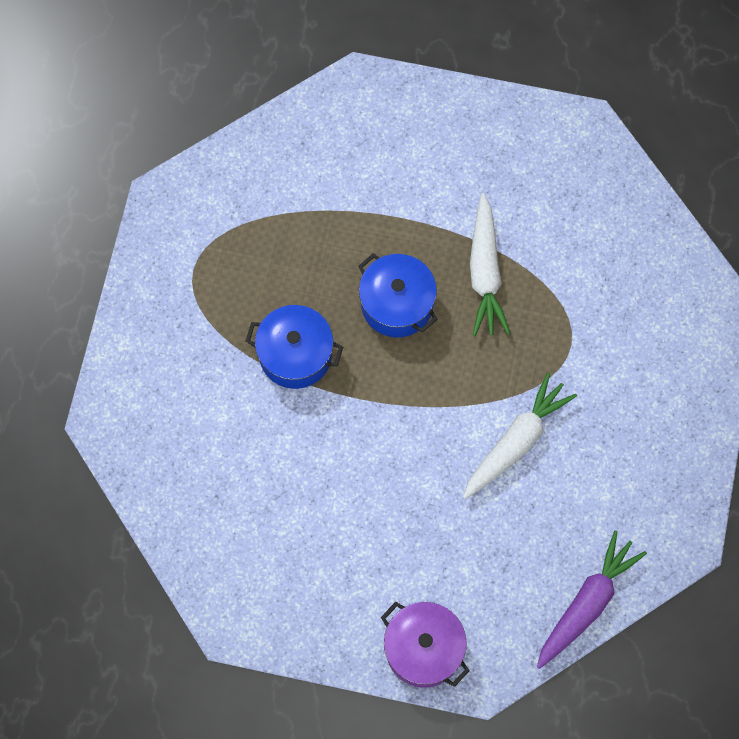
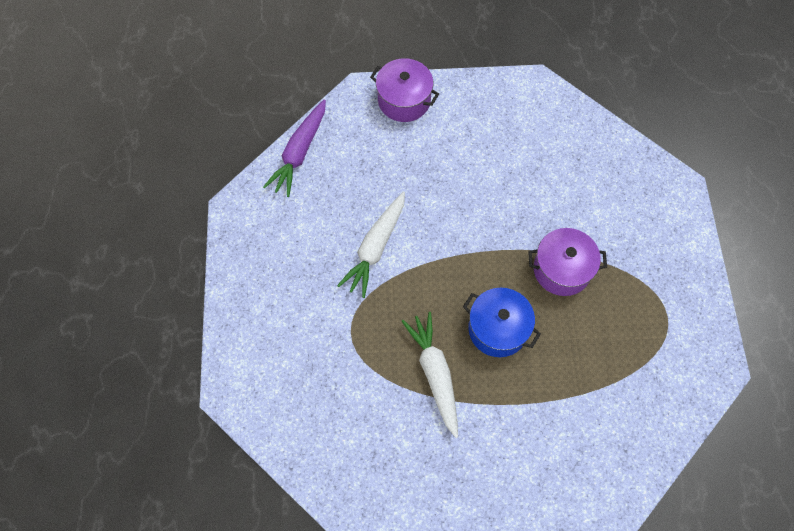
camera: 165 degrees right, 5 degrees down
(295, 355) = (562, 269): blue pot -> purple pot

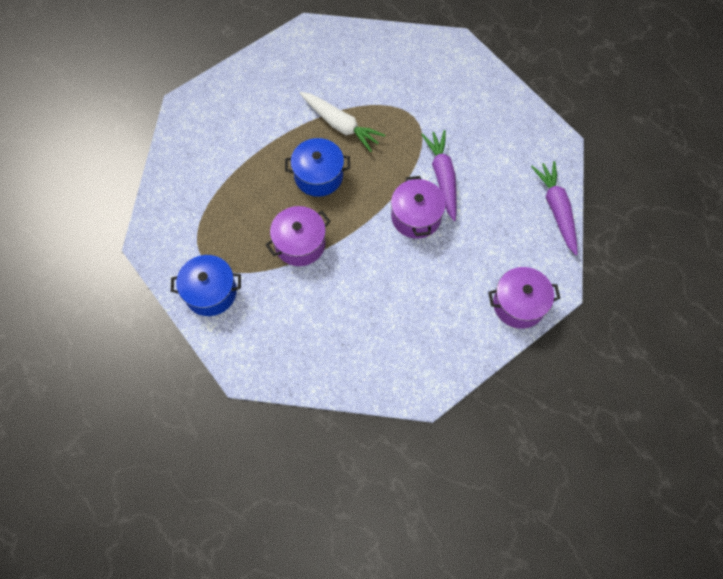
camera: 145 degrees right, 0 degrees up
(375, 248) = (442, 177): white carrot -> purple carrot
(432, 226) = (416, 217): none -> purple pot
(676, 276) = (210, 292): none -> blue pot

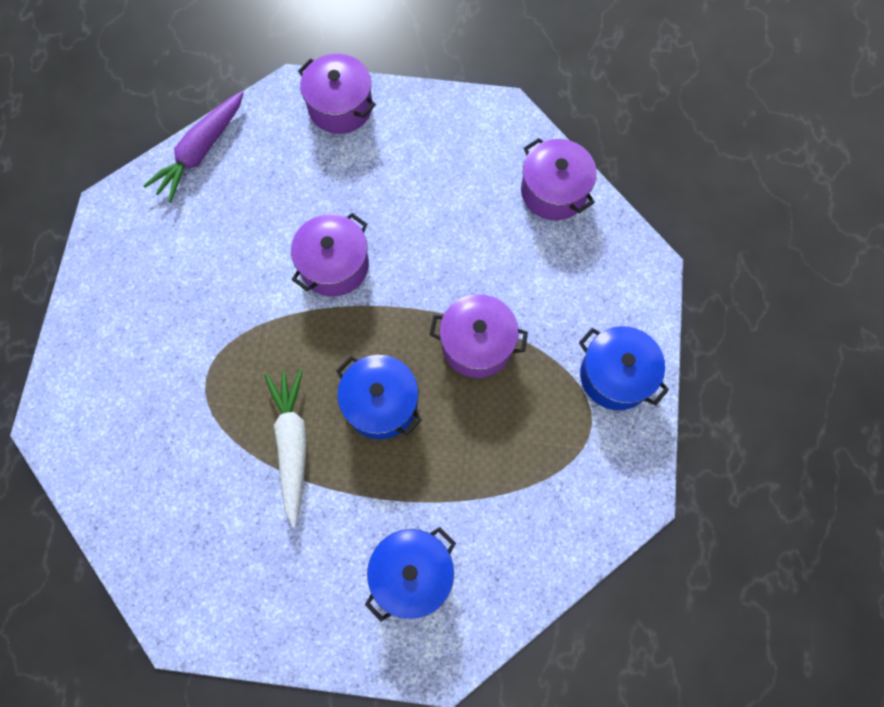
camera: 135 degrees left, 5 degrees up
(229, 124) = (412, 574): none -> blue pot
(342, 368) = (554, 191): none -> purple pot
(442, 177) = (260, 281): purple carrot -> none

